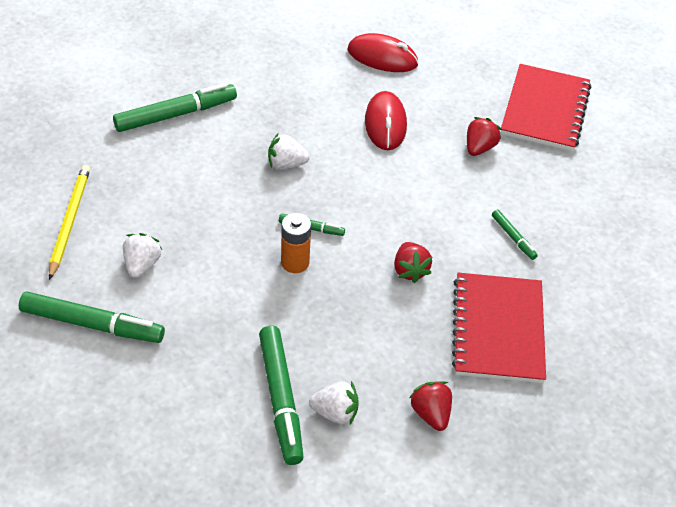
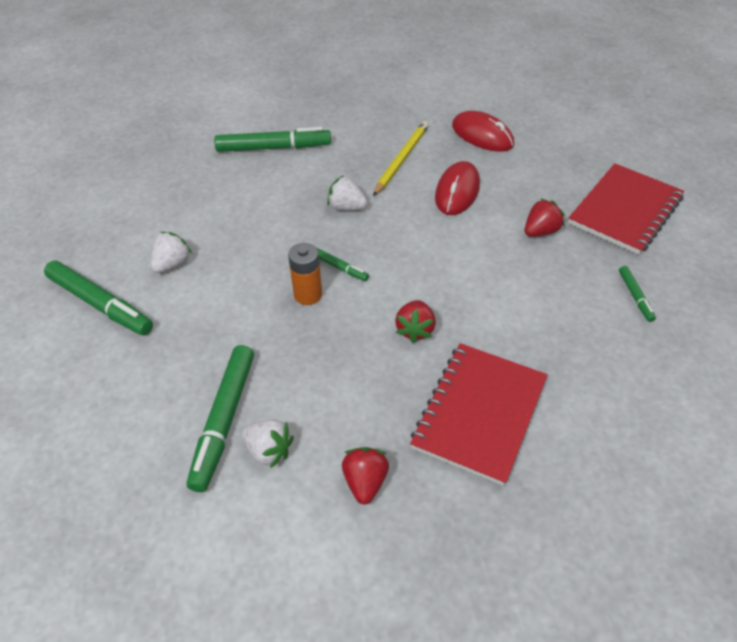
camera: 25 degrees right, 0 degrees up
(69, 221) = (136, 214): yellow pencil -> yellow pencil (401, 159)
(513, 237) = (538, 324): green marker -> green marker (635, 296)

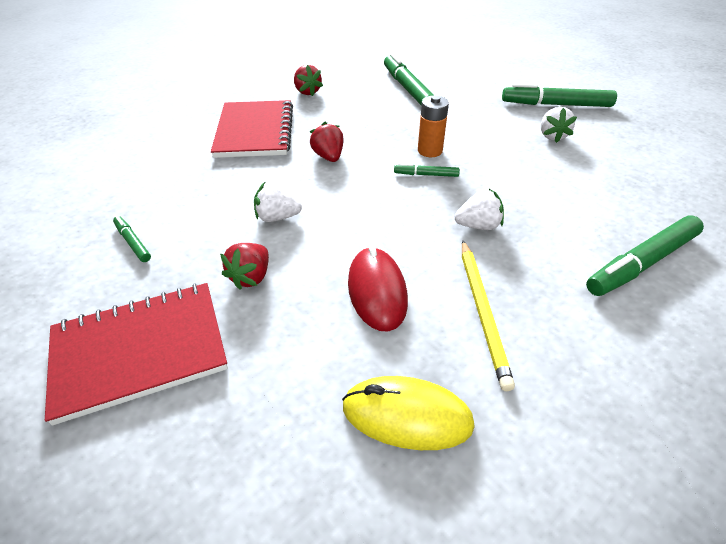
camera: 150 degrees right, 5 degrees down
(269, 450) = (370, 87): white strawberry -> white strawberry (277, 217)
(482, 135) = (407, 415): red mouse -> yellow mouse
(625, 211) = (140, 351): red notebook -> red notebook turned 60 degrees clockwise

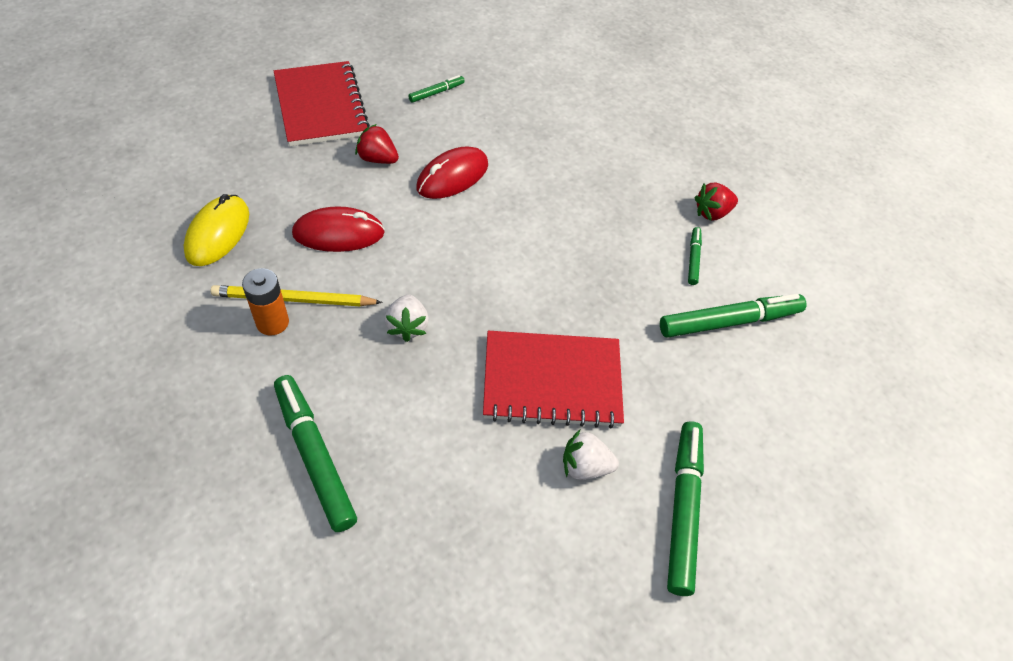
camera: 90 degrees right, 10 degrees up
(255, 131) = (611, 163): red notebook -> red notebook (552, 381)
(277, 217) = (452, 176): white strawberry -> red mouse
(328, 157) = (553, 220): red strawberry -> none
(426, 175) = (506, 301): green marker -> green marker (693, 259)
(430, 151) = (557, 314): orange battery -> orange battery (272, 322)

